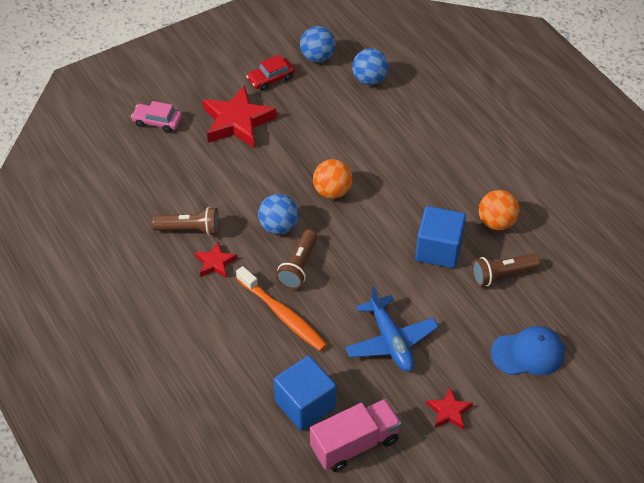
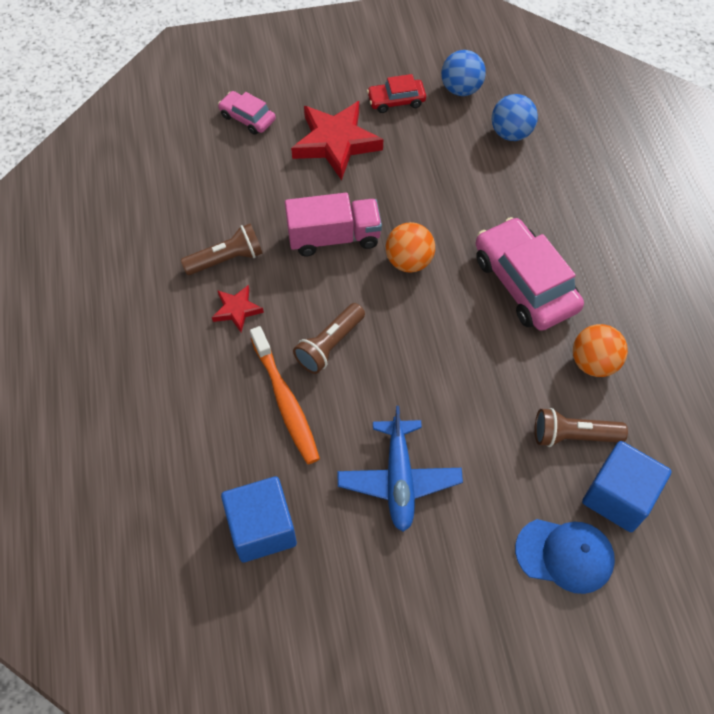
camera: 20 degrees right, 10 degrees up
(190, 229) = (226, 259): brown flashlight -> brown flashlight turned 45 degrees counterclockwise
(278, 226) = (328, 287): blue ball -> none
(355, 444) = (299, 603): pink truck -> pink truck (334, 237)
(425, 183) = (524, 283): none -> pink car
(438, 249) = (507, 376): blue cube -> blue cube (618, 496)
(449, 411) = (432, 601): red star -> none

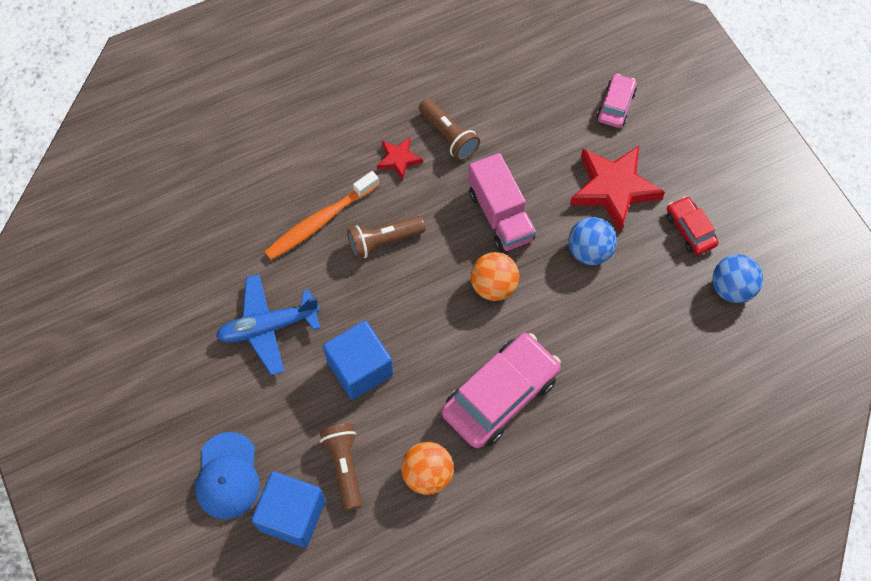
camera: 75 degrees right, 5 degrees up
(262, 528) = (204, 235): blue cube -> blue cube (360, 368)
(329, 345) = (383, 241): brown flashlight -> brown flashlight turned 45 degrees counterclockwise
(511, 133) = (688, 349): blue ball -> blue ball (589, 251)

